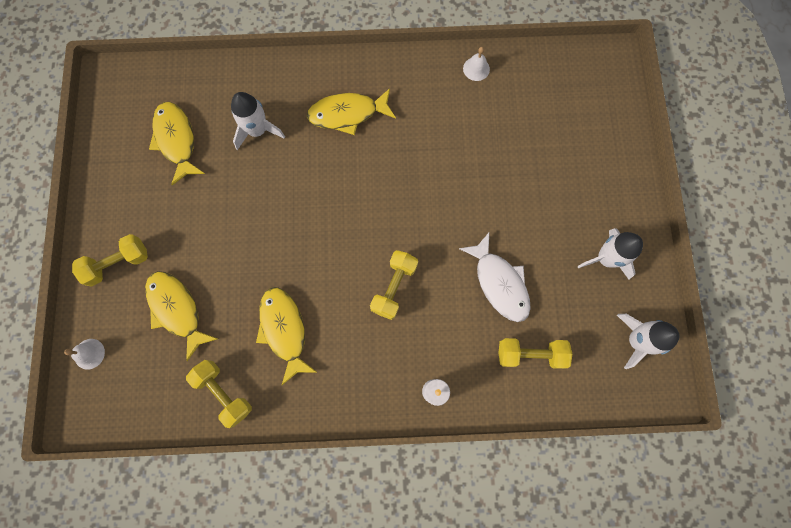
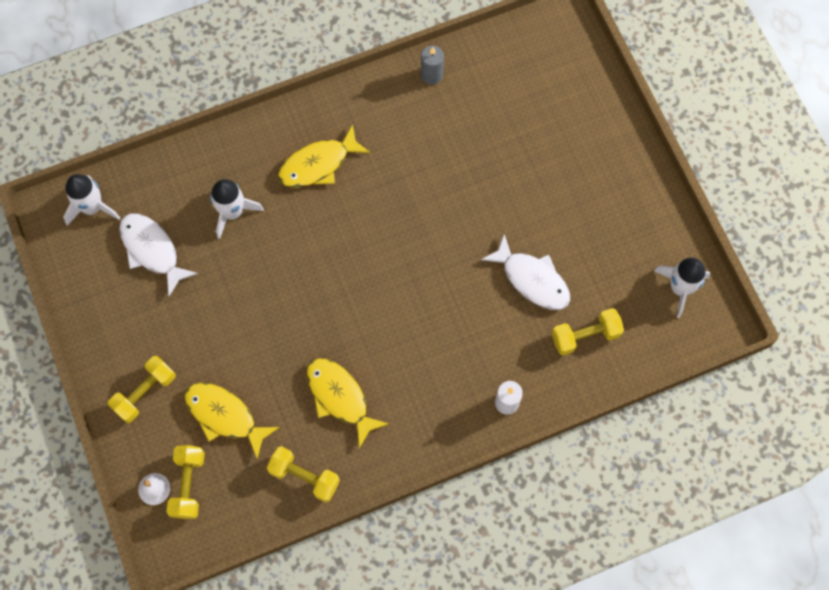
camera: 20 degrees left, 5 degrees down
(176, 140) = (152, 250): yellow fish -> white fish
(394, 287) = (431, 319): yellow dumbbell -> yellow dumbbell (188, 484)
(476, 69) = (431, 75): white bell -> grey candle
(605, 258) = (625, 221): white rocket -> white rocket (92, 207)

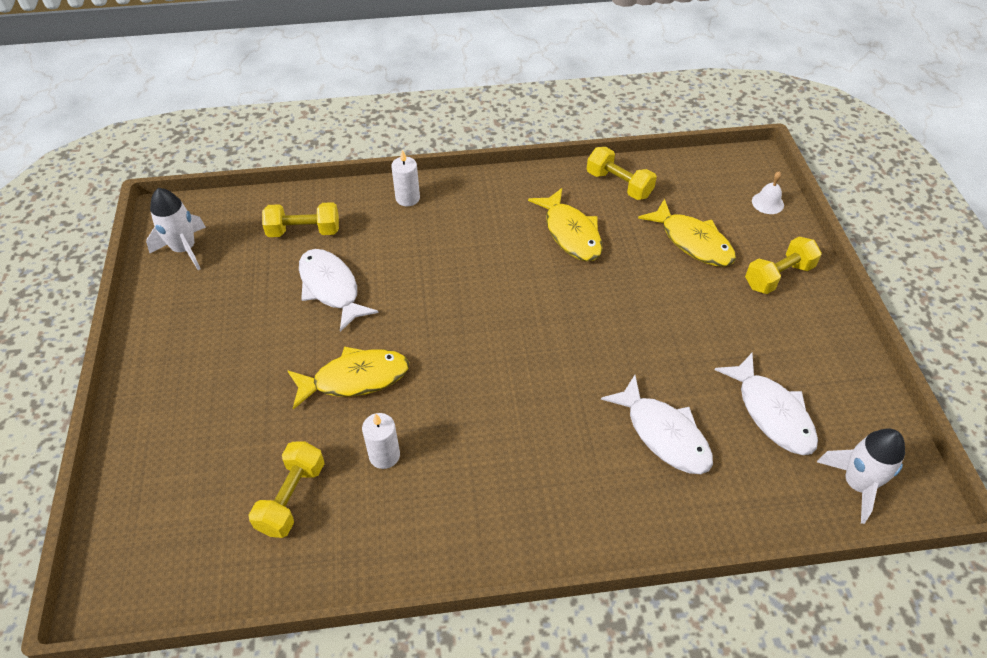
camera: 165 degrees left, 20 degrees down
(188, 484) = (733, 199): yellow dumbbell -> yellow dumbbell (291, 498)
(232, 212) = (664, 434): white rocket -> white fish
(318, 164) = (539, 468): yellow fish -> yellow fish (355, 379)
(430, 146) = (384, 455): none -> white candle
(431, 75) = (341, 556): grey candle -> none

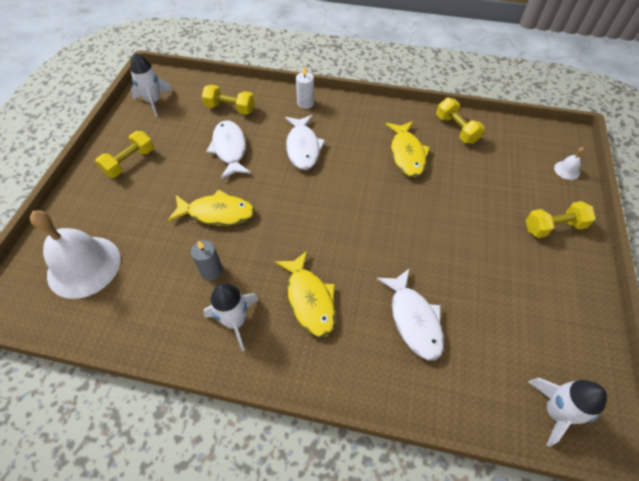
camera: 20 degrees right, 5 degrees up
(199, 505) = (84, 266): none -> white bell
(291, 498) = (140, 280): yellow dumbbell -> yellow dumbbell (130, 162)
(384, 455) = (211, 271): white candle -> grey candle
(446, 508) = (235, 321): none -> white rocket
(692, 241) = (495, 183): yellow fish -> yellow fish (309, 299)
(771, 413) = (506, 330): white fish -> white fish (303, 147)

